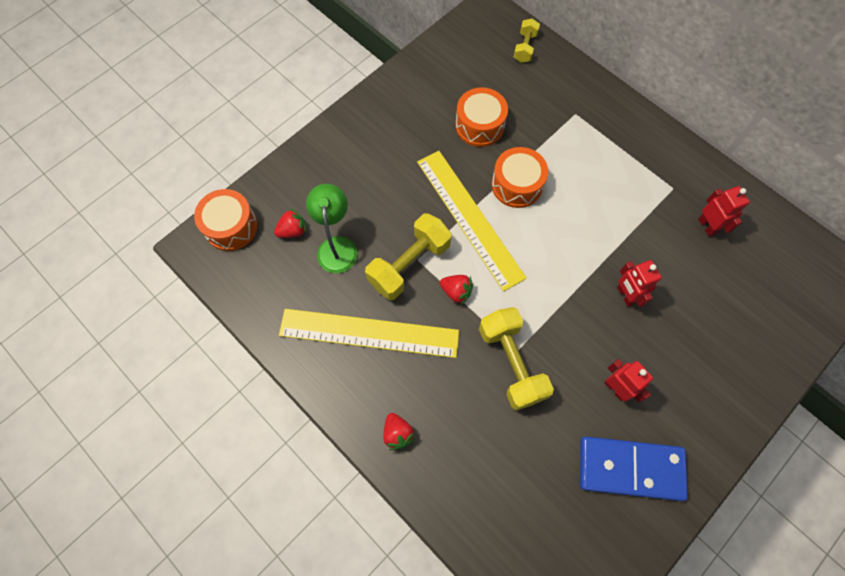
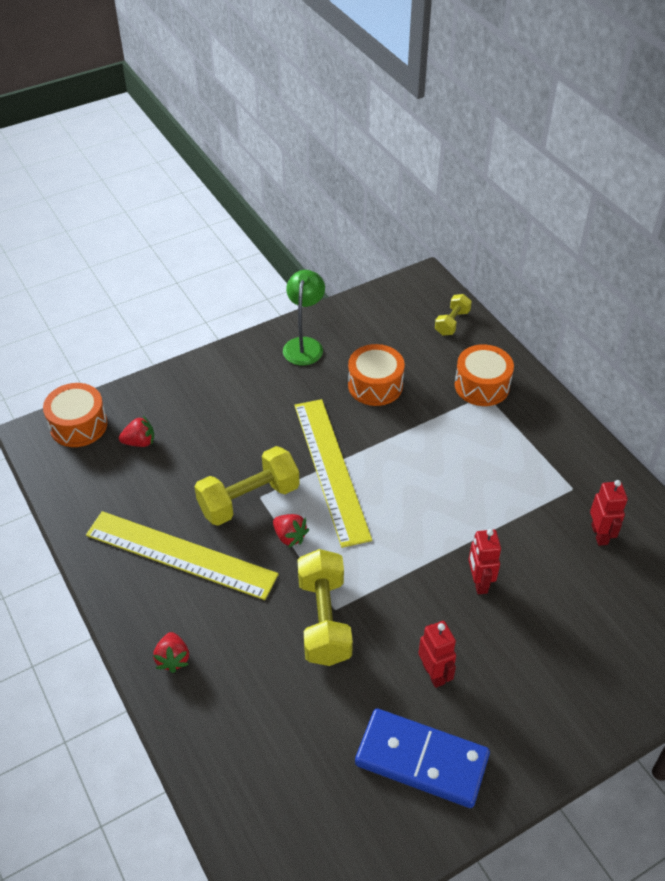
camera: 15 degrees right, 20 degrees down
(337, 246) = (179, 466): green lamp -> green lamp (304, 345)
(517, 185) = (395, 449): orange drum -> orange drum (482, 385)

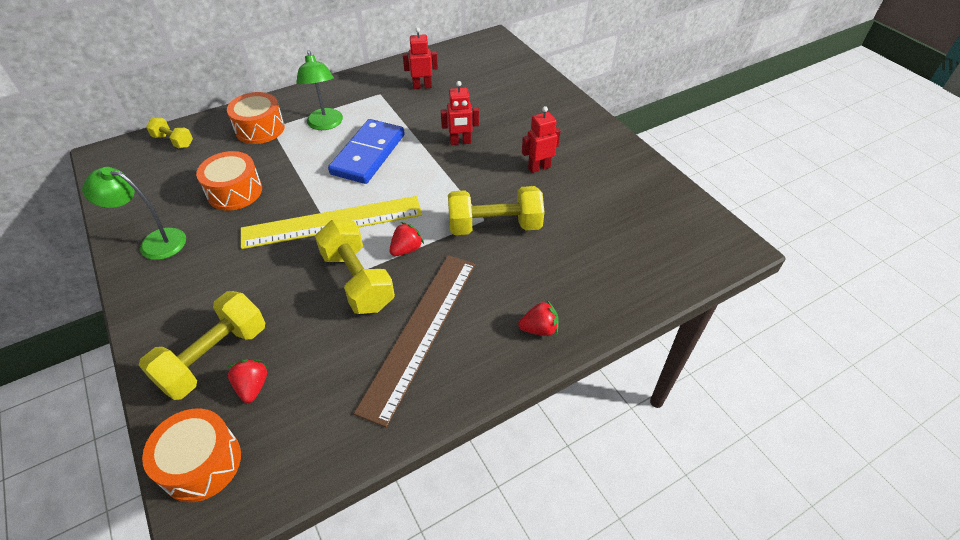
camera: 90 degrees left, 0 degrees up
(172, 412) = (214, 357): none -> yellow dumbbell
(181, 554) = (420, 332): yellow ruler -> brown ruler
(421, 760) = (607, 176): blue domino -> blue domino (368, 154)
(498, 442) = (325, 124): none -> green lamp

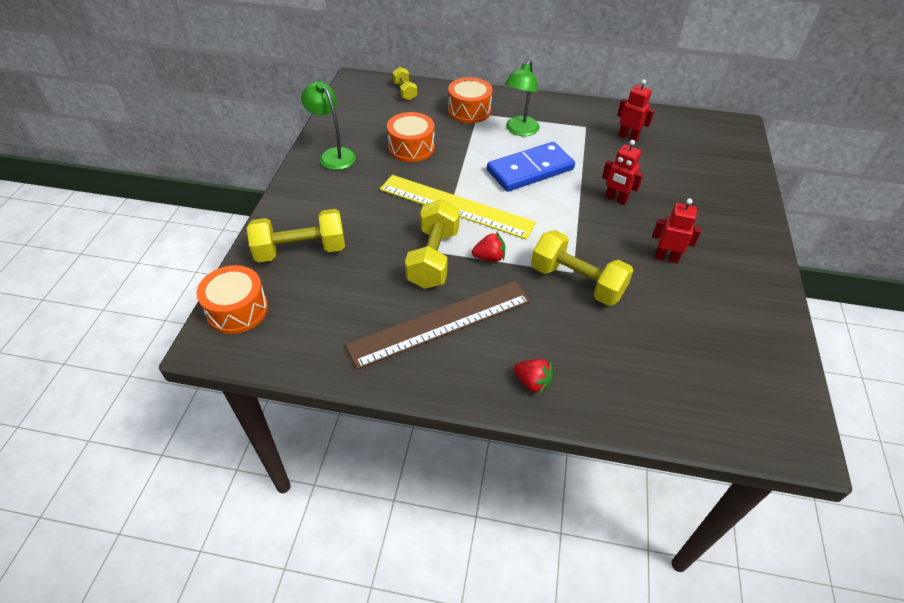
camera: 40 degrees right, 0 degrees up
(252, 387) = (305, 284): red strawberry -> none

